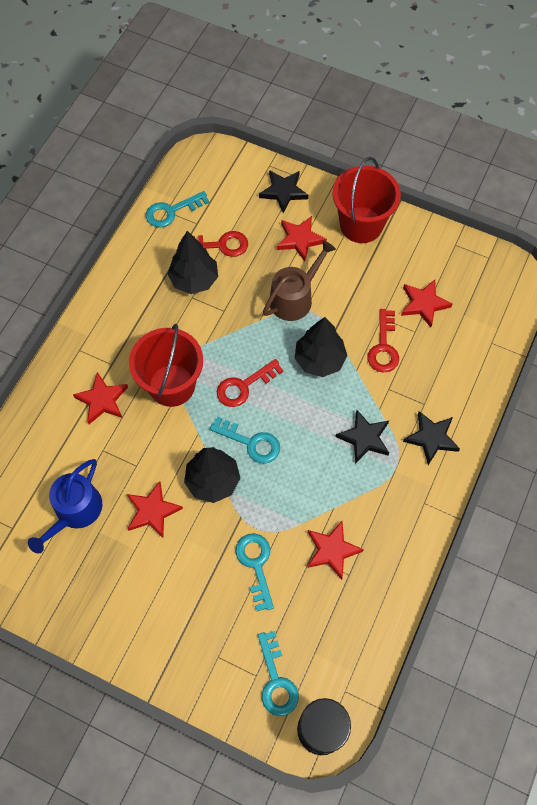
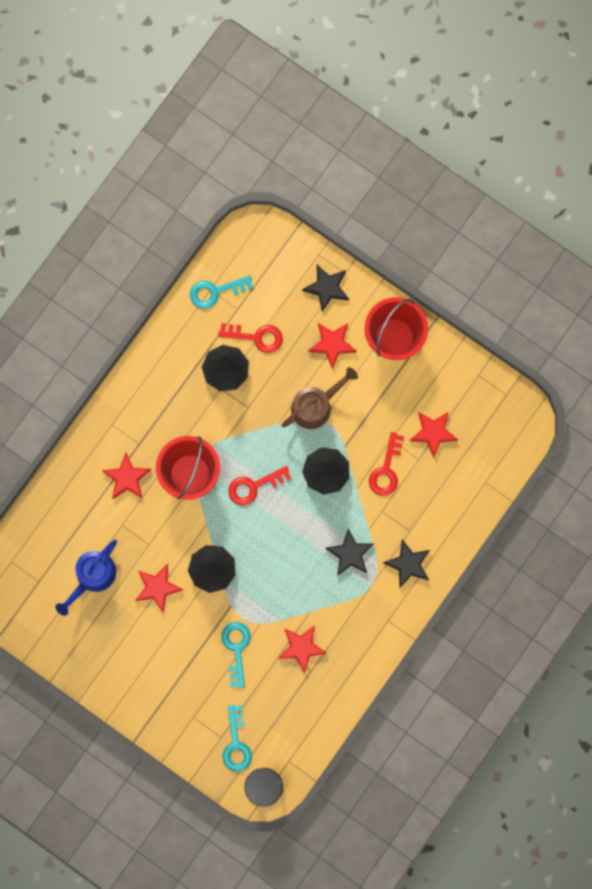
camera: 10 degrees right, 15 degrees up
(251, 442) = (251, 540): turquoise key -> none

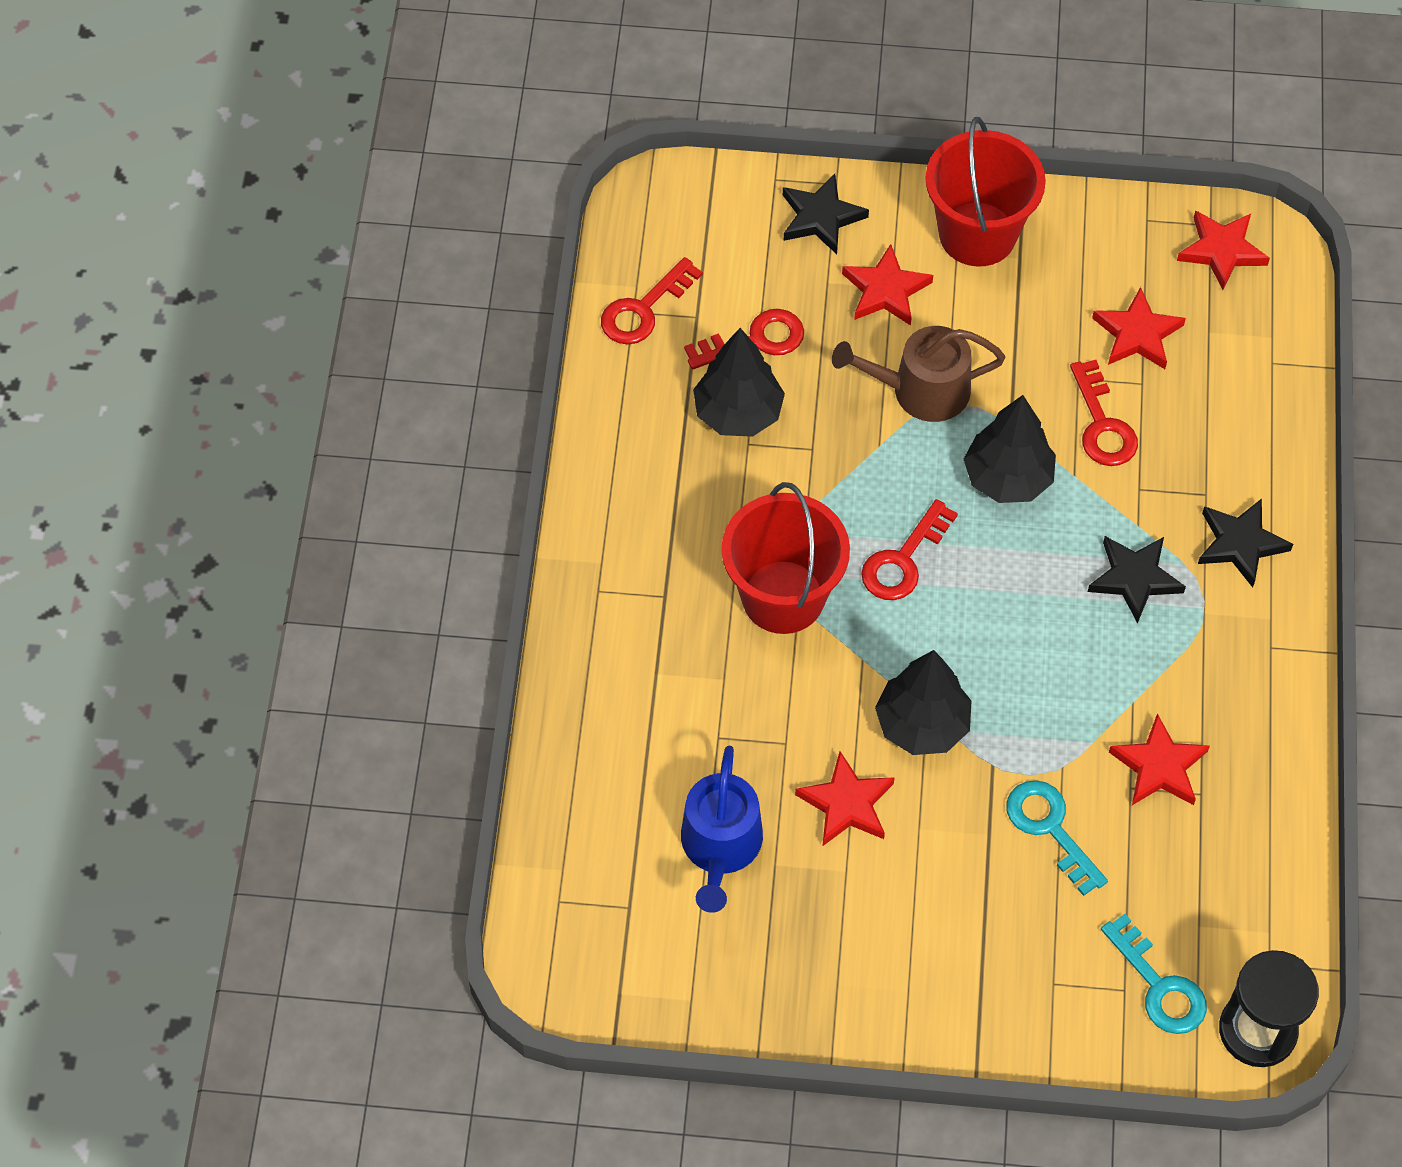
camera: 30 degrees left, 20 degrees down
(127, 478) = (678, 658): red star -> red star (1221, 251)
(215, 291) = (644, 309): turquoise key -> red key
(315, 406) = (921, 390): brown watering can -> brown watering can turned 120 degrees counterclockwise

